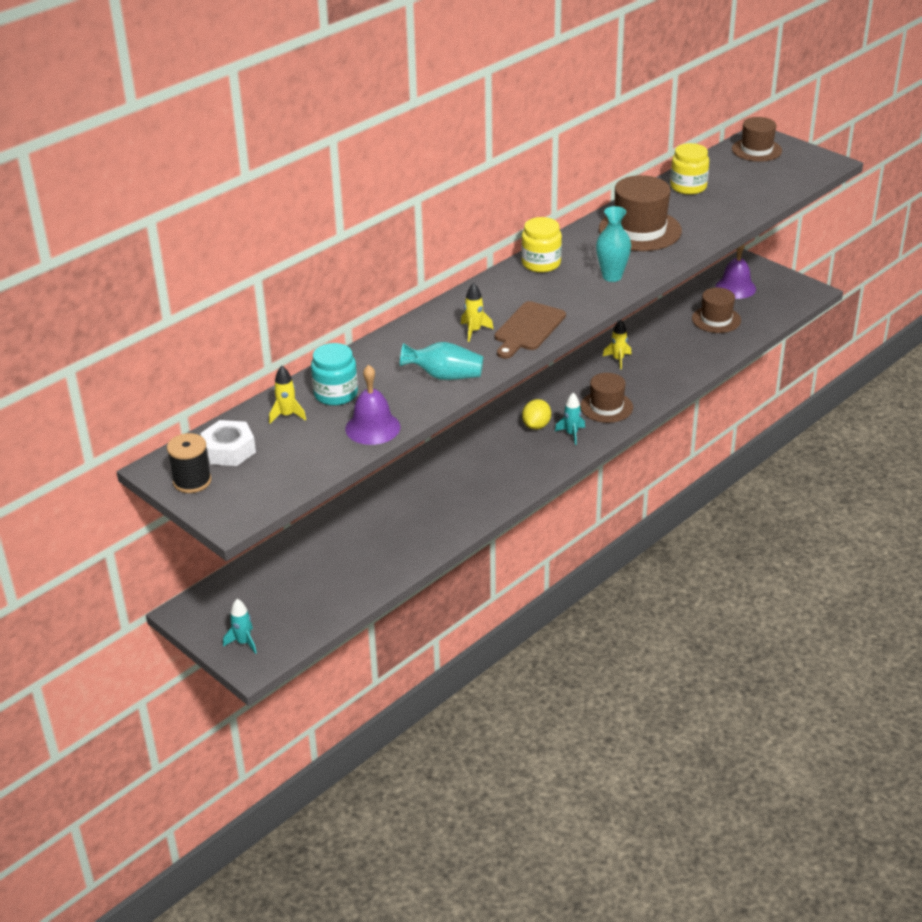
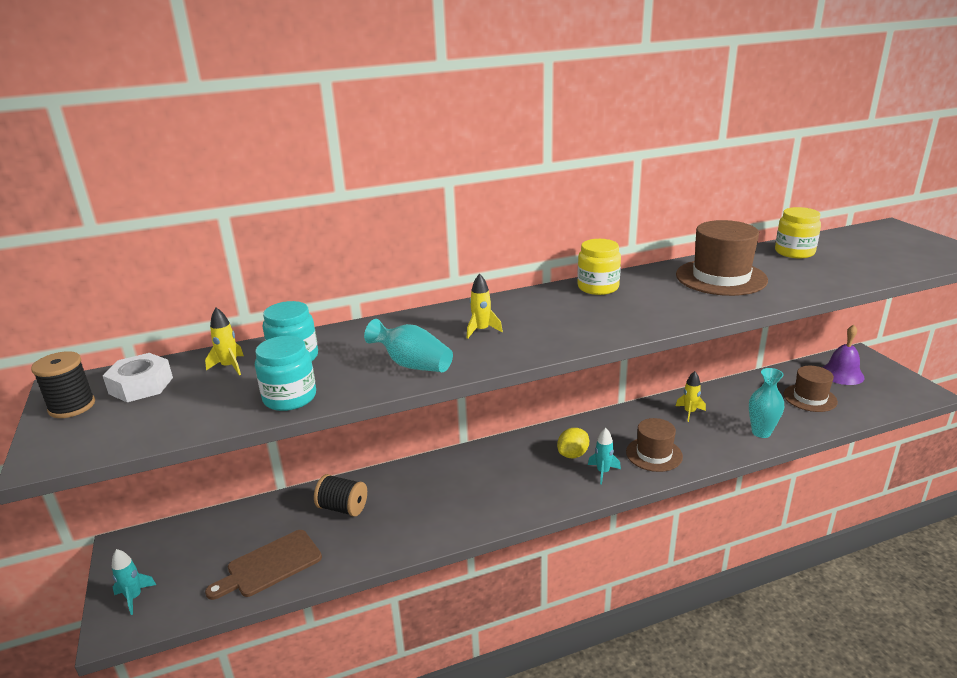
camera: 25 degrees right, 10 degrees down
(363, 526) = (343, 508): none -> black spool
(372, 428) = (290, 398): purple bell -> turquoise jar
(528, 329) = (537, 339): brown cutting board -> brown cutting board (270, 565)
(612, 276) = (664, 310): turquoise vase -> turquoise vase (761, 432)
(756, 150) = (885, 235): brown hat -> none

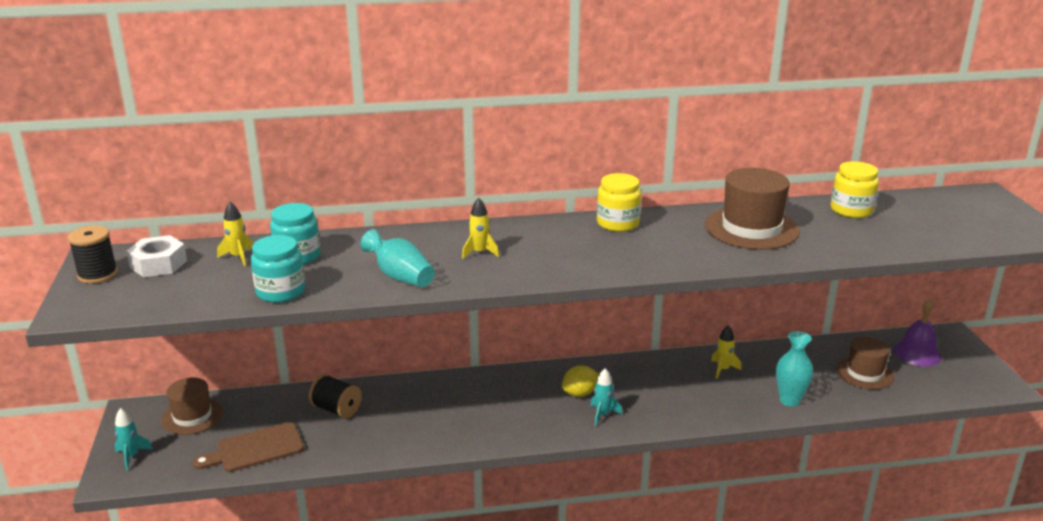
camera: 10 degrees right, 0 degrees up
(654, 454) = (663, 405): brown hat -> brown hat (192, 416)

